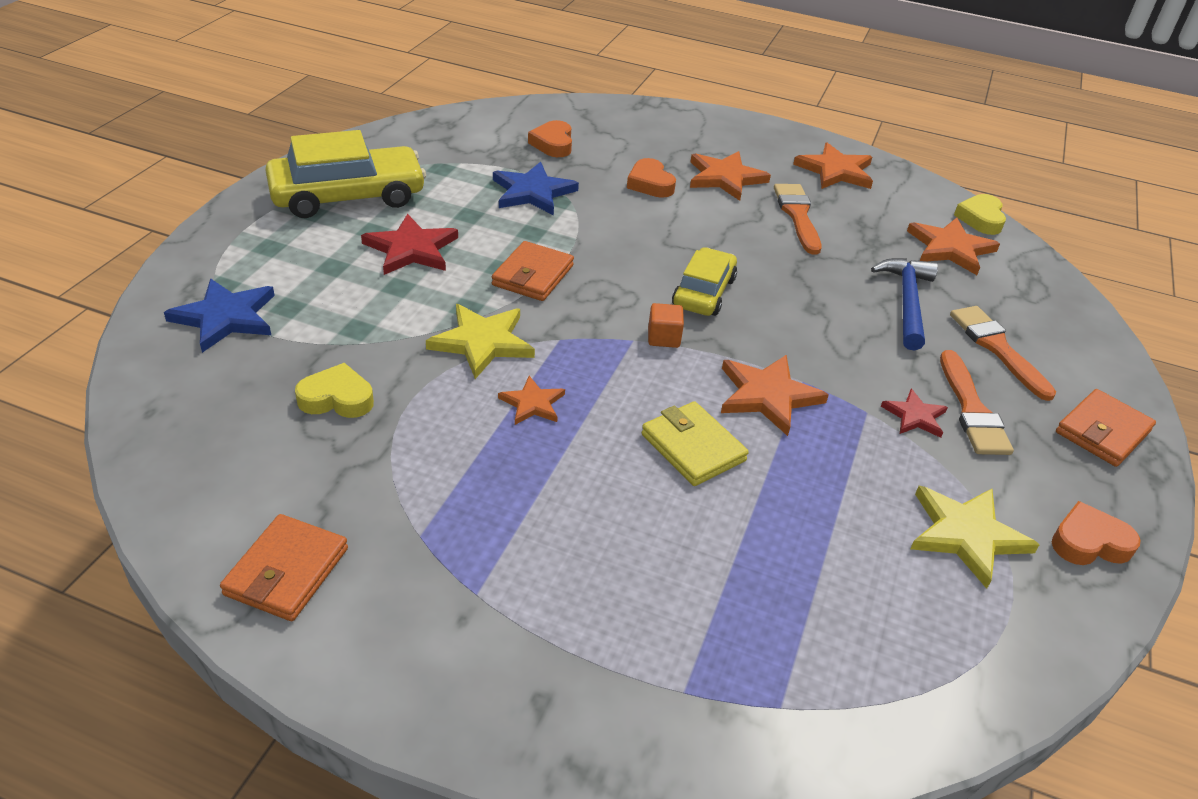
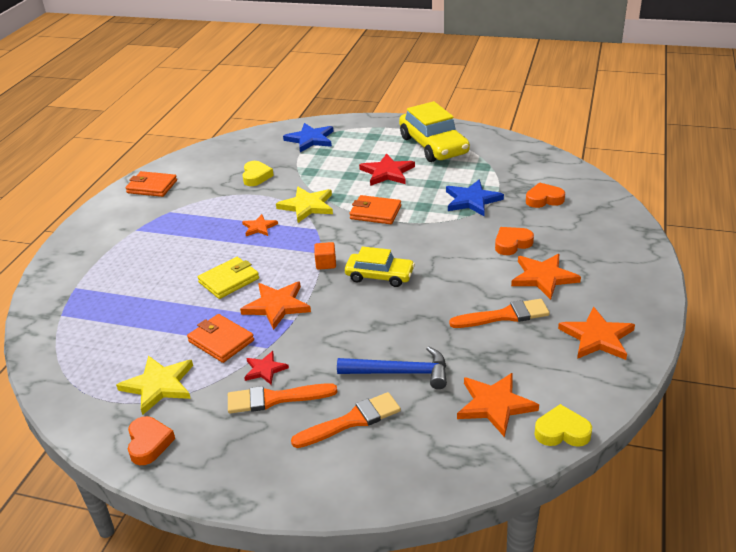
camera: 90 degrees right, 5 degrees down
(1102, 432) = (258, 471): orange wallet -> orange wallet (221, 341)

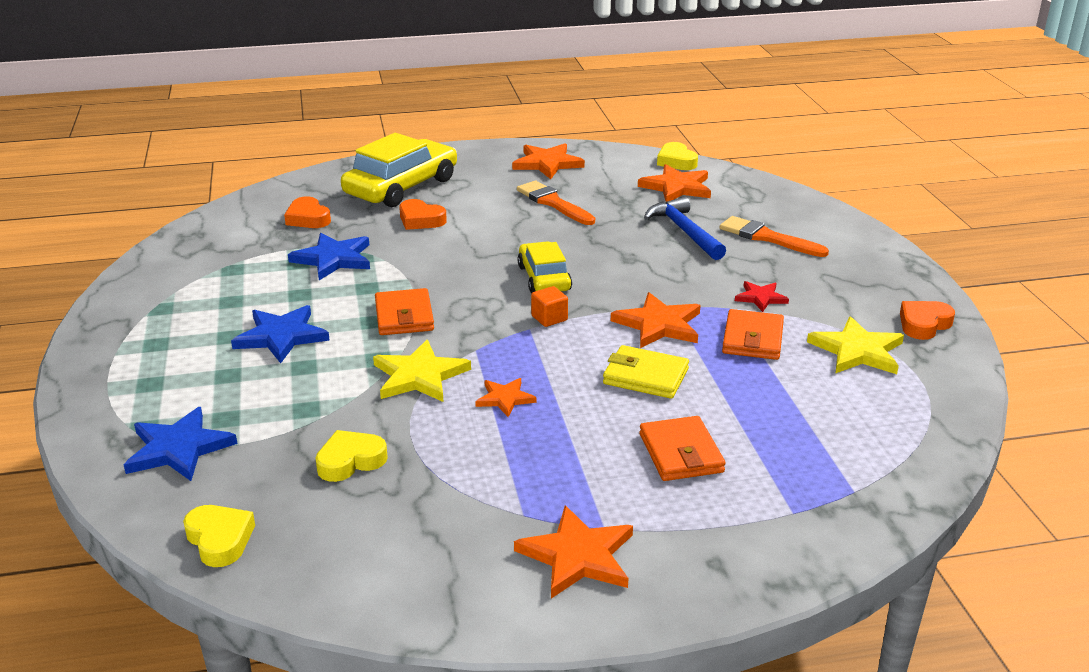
camera: 120 degrees left, 5 degrees down
(152, 187) = (453, 583): orange wallet -> orange wallet (681, 453)
(238, 143) = (220, 539): none -> yellow heart
(275, 398) = (789, 280): orange brush -> none
(387, 172) = (281, 336): red star -> blue star
(433, 145) = (174, 319): yellow car -> yellow car (401, 187)
(543, 277) = (473, 196): orange star -> orange star (578, 556)

